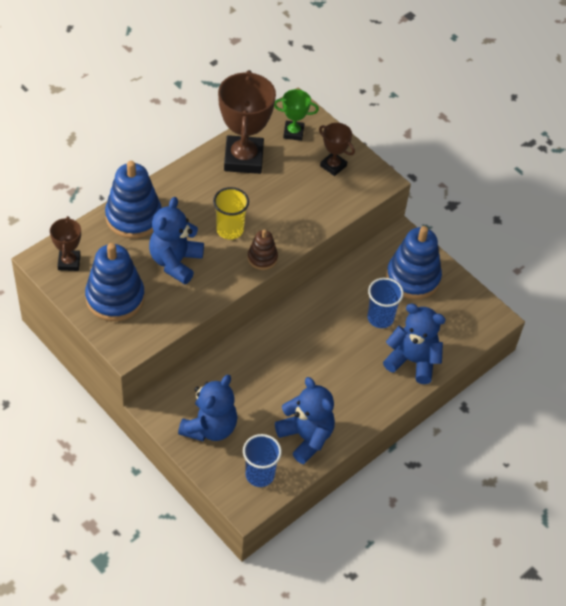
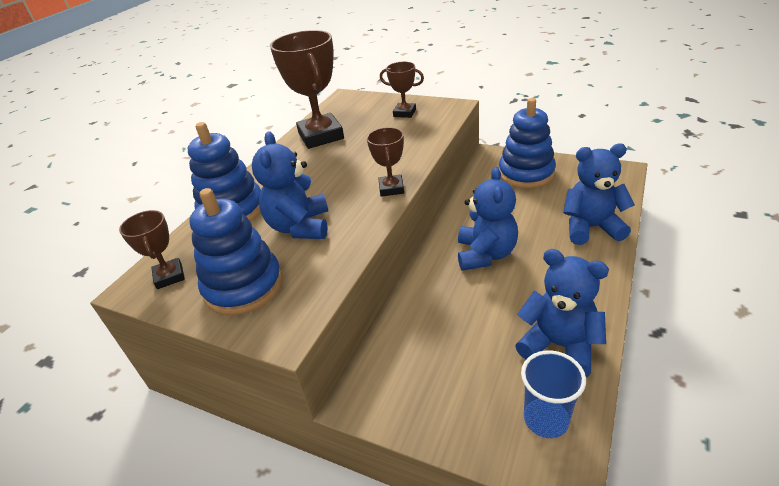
camera: 15 degrees left, 15 degrees down
(210, 427) = (440, 391): blue teddy bear -> blue teddy bear (485, 254)
(230, 230) = (342, 182): yellow cup -> none
(262, 258) = (391, 188): brown stacking toy -> brown trophy
(293, 132) = (354, 109): green trophy -> none
(380, 318) = (528, 210): blue cup -> none

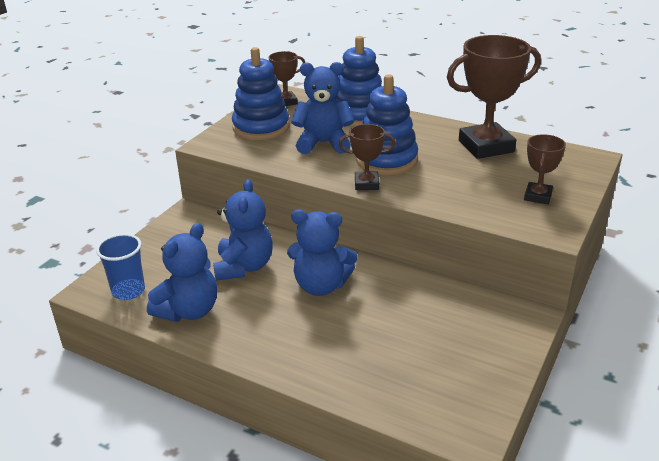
camera: 90 degrees right, 5 degrees down
(526, 173) = (474, 339): blue stacking toy -> blue stacking toy (386, 160)
(591, 228) = (343, 370): blue teddy bear -> blue teddy bear (244, 267)

